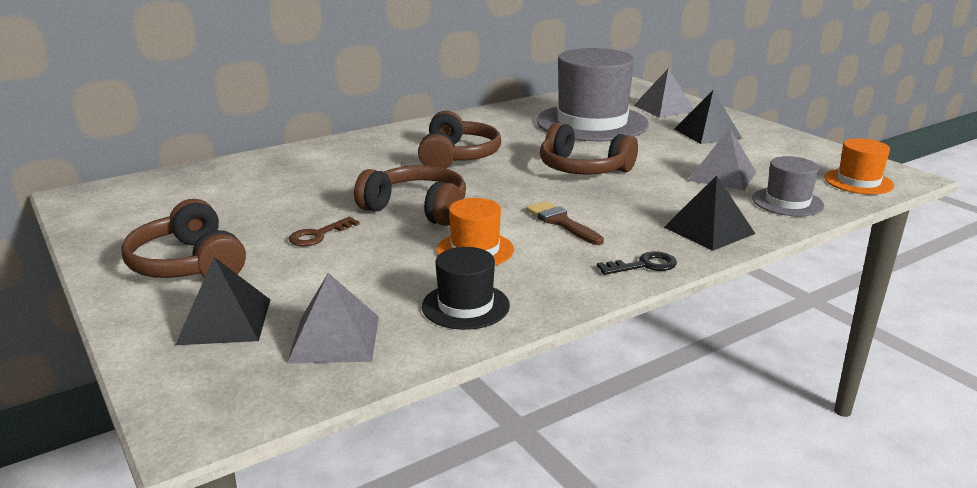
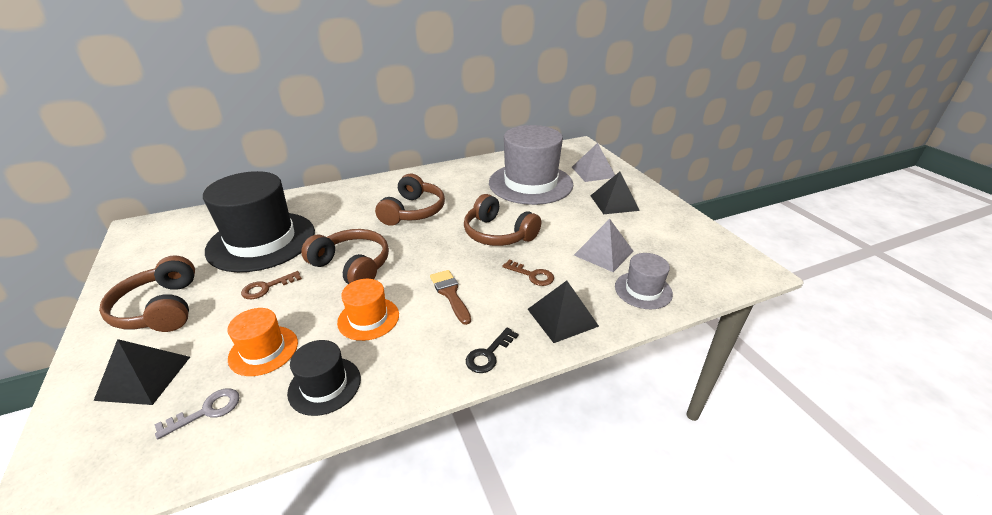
camera: 10 degrees right, 10 degrees up
(273, 196) = (262, 241): none -> black hat
(334, 339) = (206, 411): grey pyramid -> grey key
(644, 265) = (488, 354): black key -> black key turned 135 degrees clockwise
(650, 200) = (532, 275): none -> brown key
(858, 182) = (714, 271): orange hat -> orange hat (263, 350)

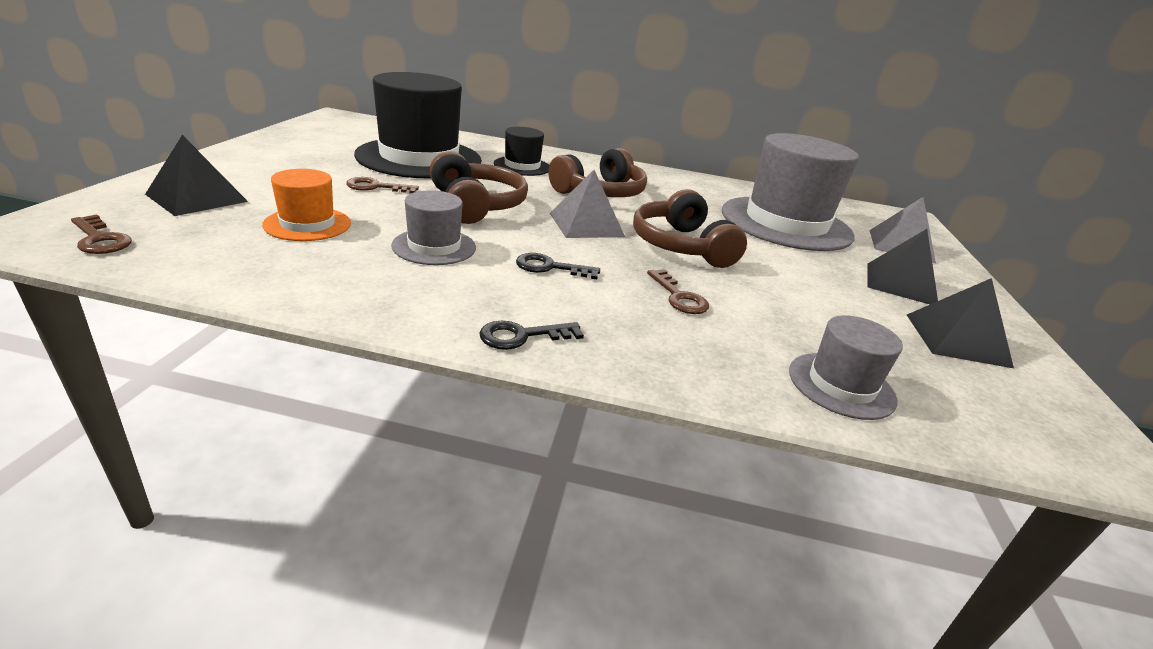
camera: 30 degrees right, 5 degrees down
(126, 462) = (100, 239): none -> brown key
(160, 308) = (276, 165): brown headphones -> none
(206, 411) = (202, 239): grey key -> none
(324, 385) = (318, 272): black hat -> black hat (522, 166)
(368, 318) = (434, 246): orange hat -> grey hat
(450, 294) = (550, 267): brown brush -> black key
(562, 317) = (670, 351): black pyramid -> black pyramid (957, 339)
(603, 253) = (819, 322): grey pyramid -> grey pyramid (586, 225)

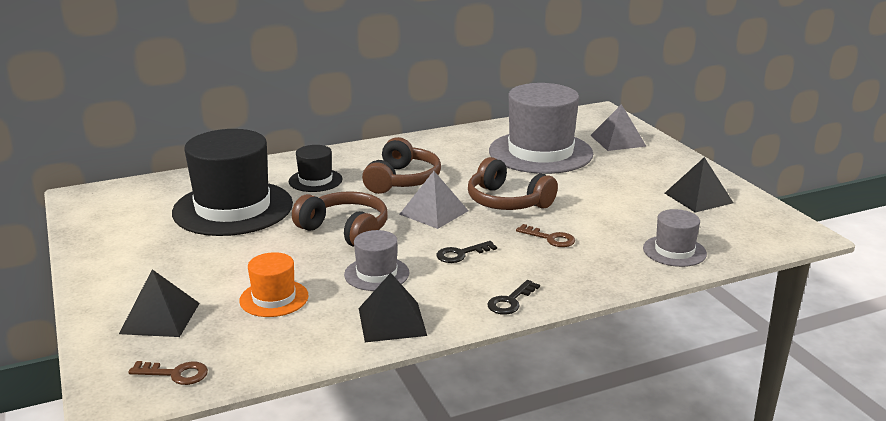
camera: 30 degrees left, 5 degrees down
(376, 187) = (256, 249): brown key -> none
(901, 284) = (643, 172): black pyramid -> black pyramid (392, 321)

